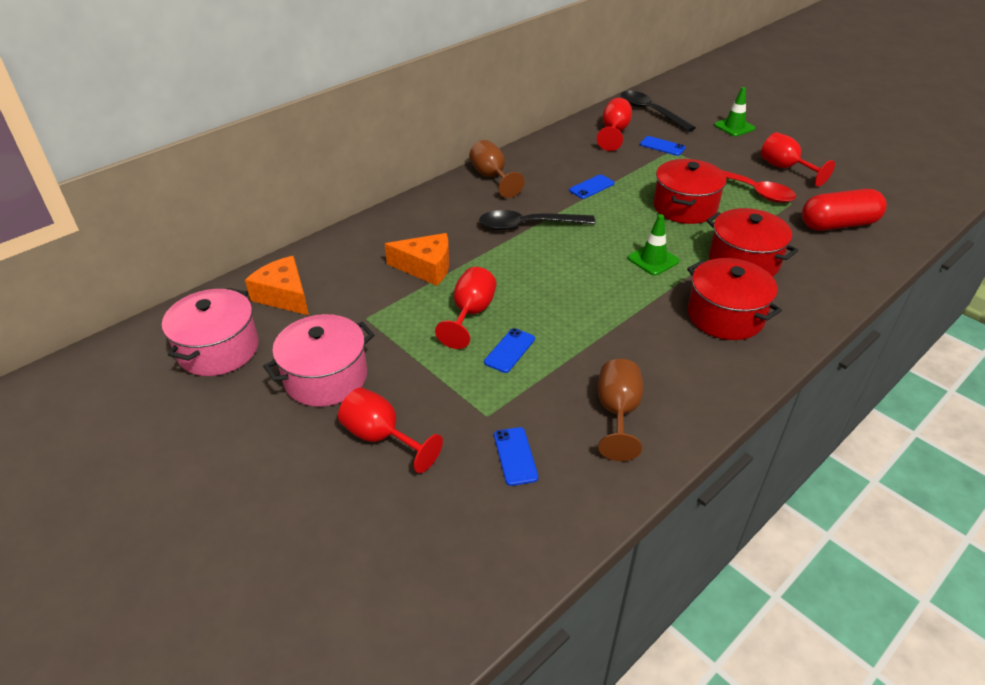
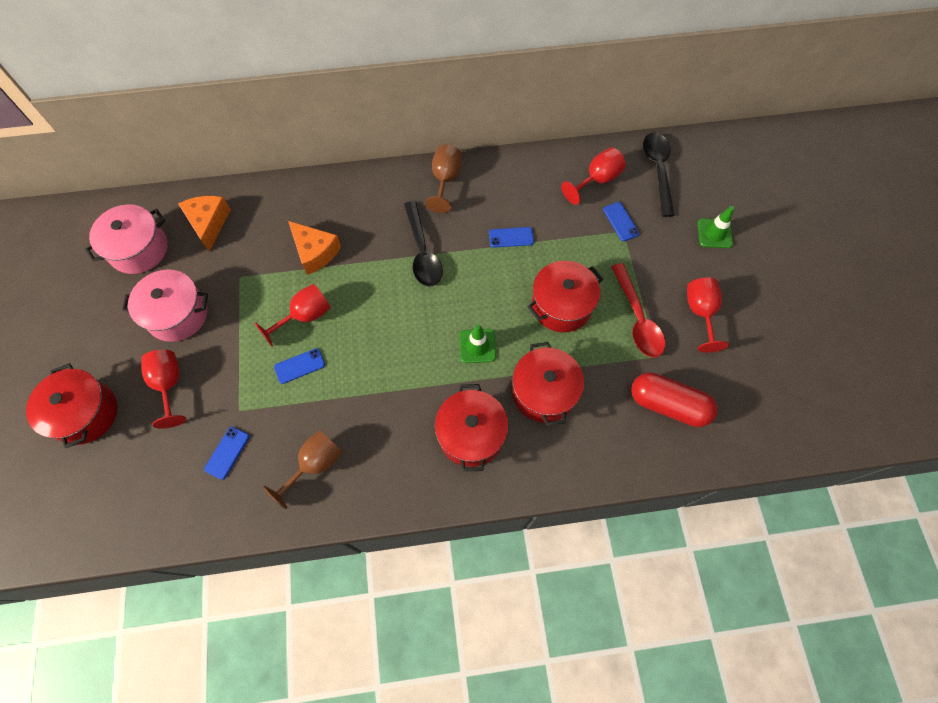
camera: 35 degrees right, 25 degrees up
(299, 519) = (85, 413): none -> red pot
(528, 225) = (422, 252): black spoon -> black spoon turned 135 degrees counterclockwise

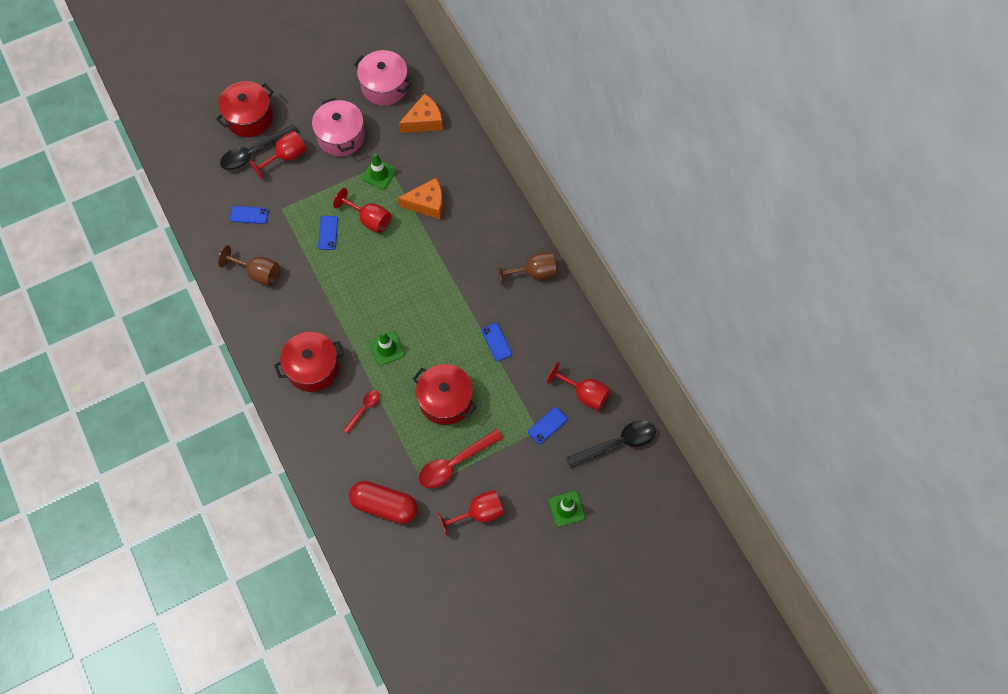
camera: 70 degrees right, 0 degrees up
(251, 289) = (379, 174): none -> green traffic cone
(299, 366) = (328, 233): blue phone -> blue phone turned 45 degrees clockwise
(315, 252) = (427, 204): orange cheese -> orange cheese turned 120 degrees counterclockwise
(422, 252) = (456, 280): black spoon -> black spoon (254, 152)
(544, 392) = (364, 409): red pot -> red spoon
(668, 404) = (384, 505): red capsule -> red capsule turned 75 degrees counterclockwise

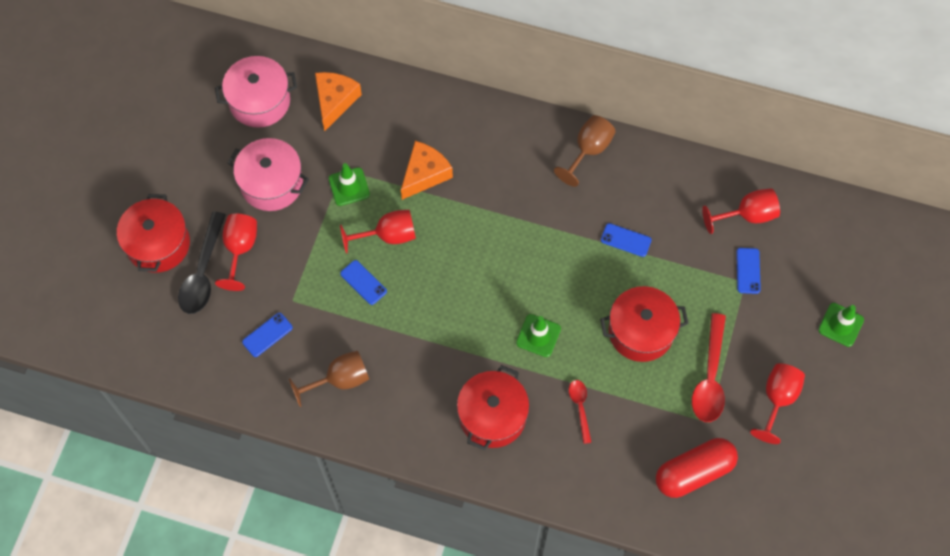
camera: 45 degrees left, 0 degrees up
(617, 443) = (819, 232): black spoon -> none

